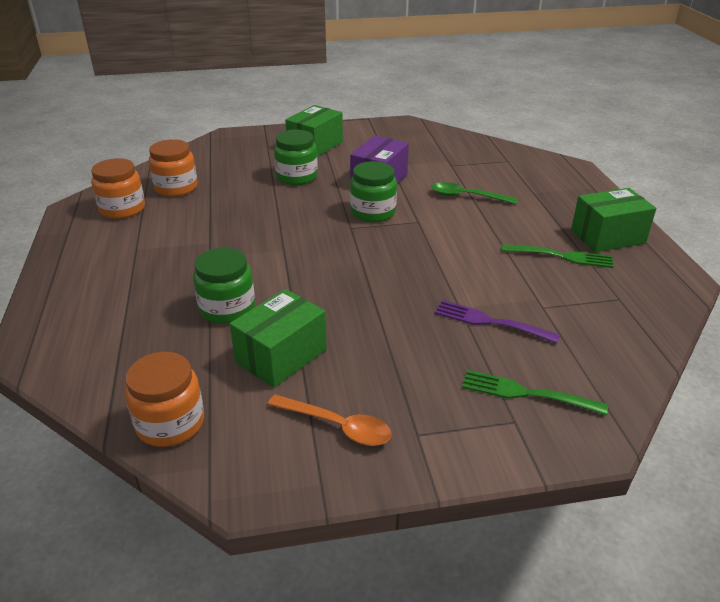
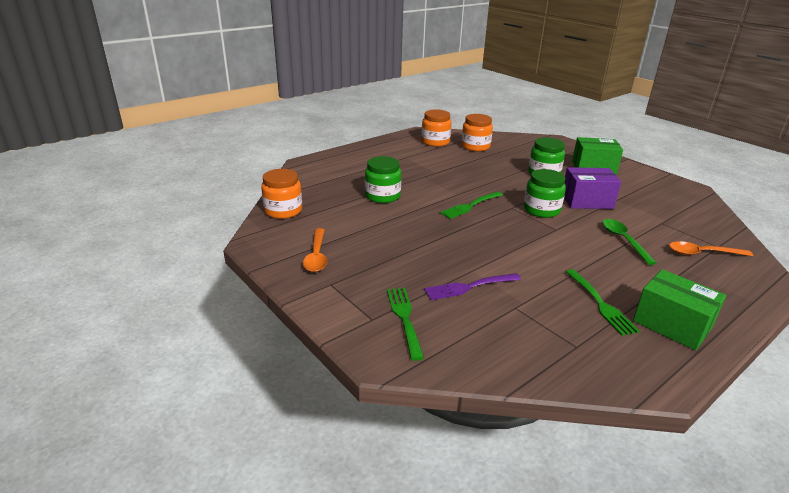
camera: 60 degrees right, 5 degrees down
(281, 356) = (358, 223): green box -> none
(321, 252) = (470, 206): none -> green fork
(490, 322) = (469, 287): purple fork -> purple fork turned 105 degrees counterclockwise
(513, 172) = (702, 253): none -> orange spoon

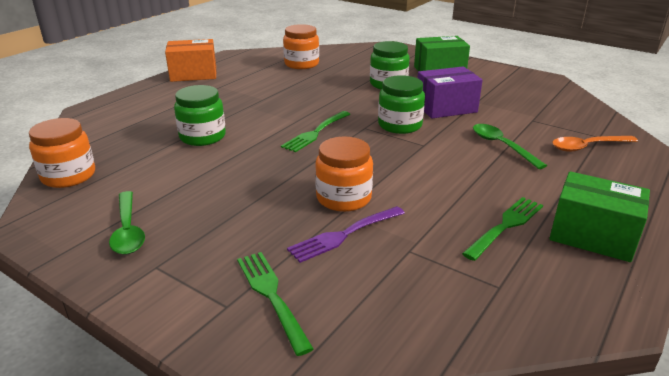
camera: 15 degrees left, 0 degrees up
(316, 256) = (128, 230): orange spoon -> green spoon
(387, 144) = (193, 74): none -> orange box
(435, 142) = (252, 64): orange jar -> orange jar (343, 198)
(600, 304) = (506, 226): green fork -> green fork turned 105 degrees counterclockwise

